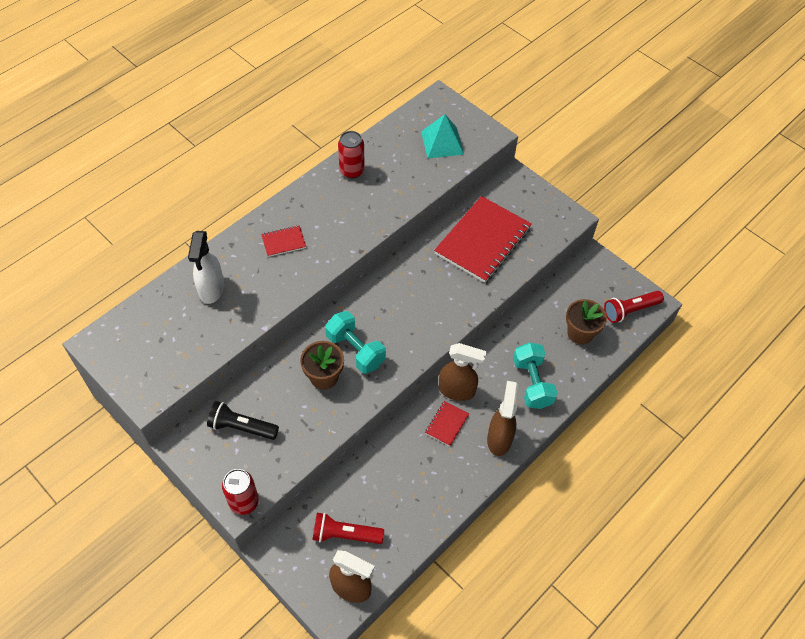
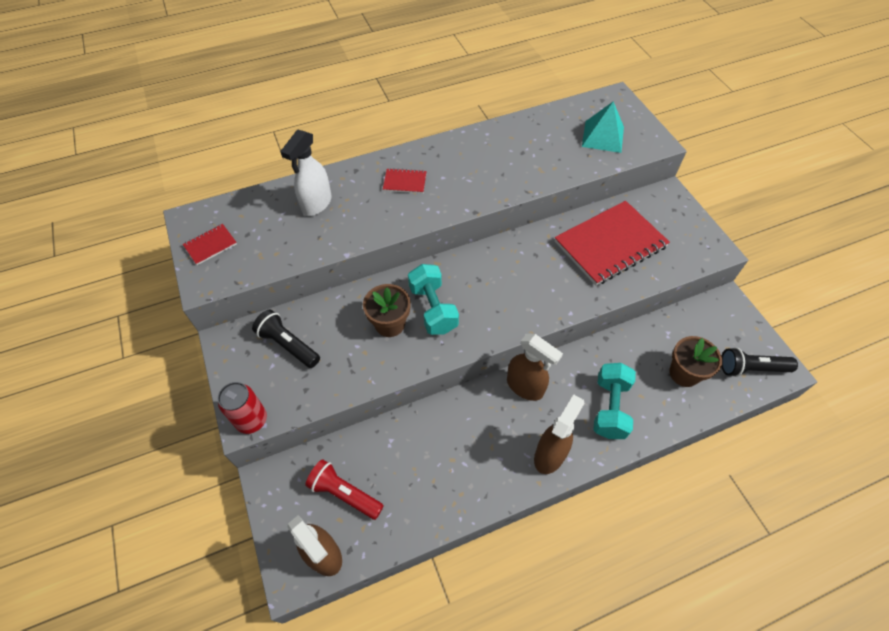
camera: 25 degrees right, 0 degrees up
(352, 171) = (500, 138): red can -> none
(447, 424) = (500, 417): red notebook -> red notebook (210, 245)
(630, 310) = (751, 368): red flashlight -> black flashlight

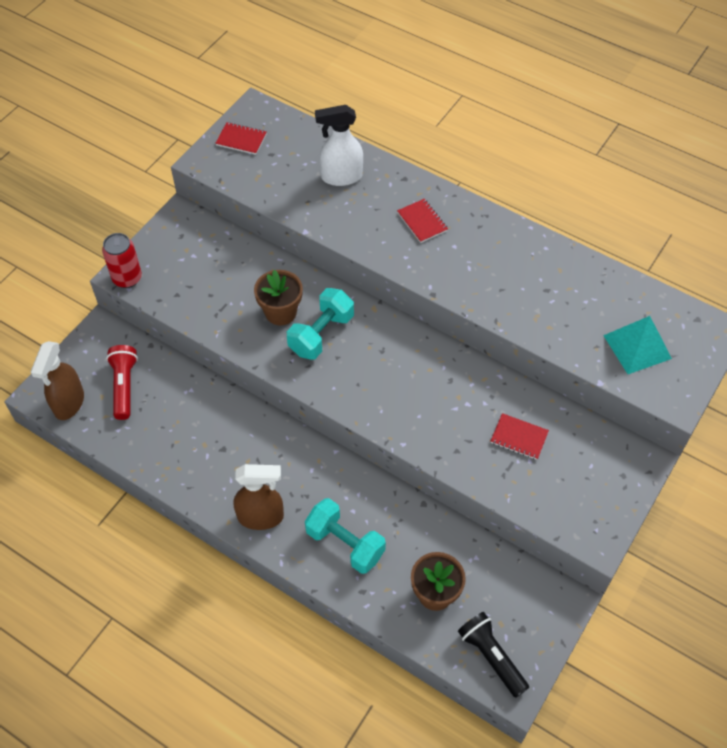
camera: 55 degrees right, 0 degrees up
(288, 345) = (207, 257): black flashlight -> none
(525, 387) = (316, 462): brown spray bottle -> none
(610, 244) = (519, 437): red notebook -> red notebook, size x0.43
(610, 408) = (345, 543): turquoise dumbbell -> turquoise dumbbell turned 60 degrees clockwise

